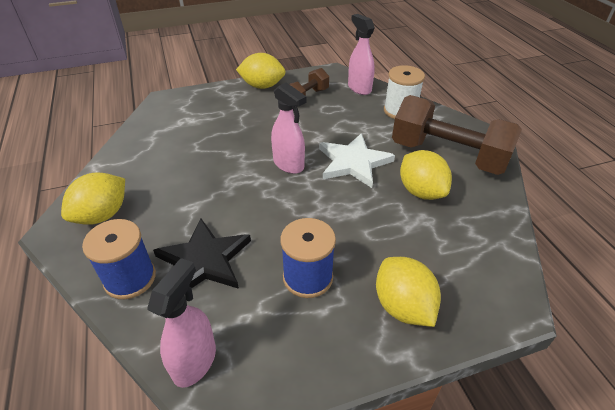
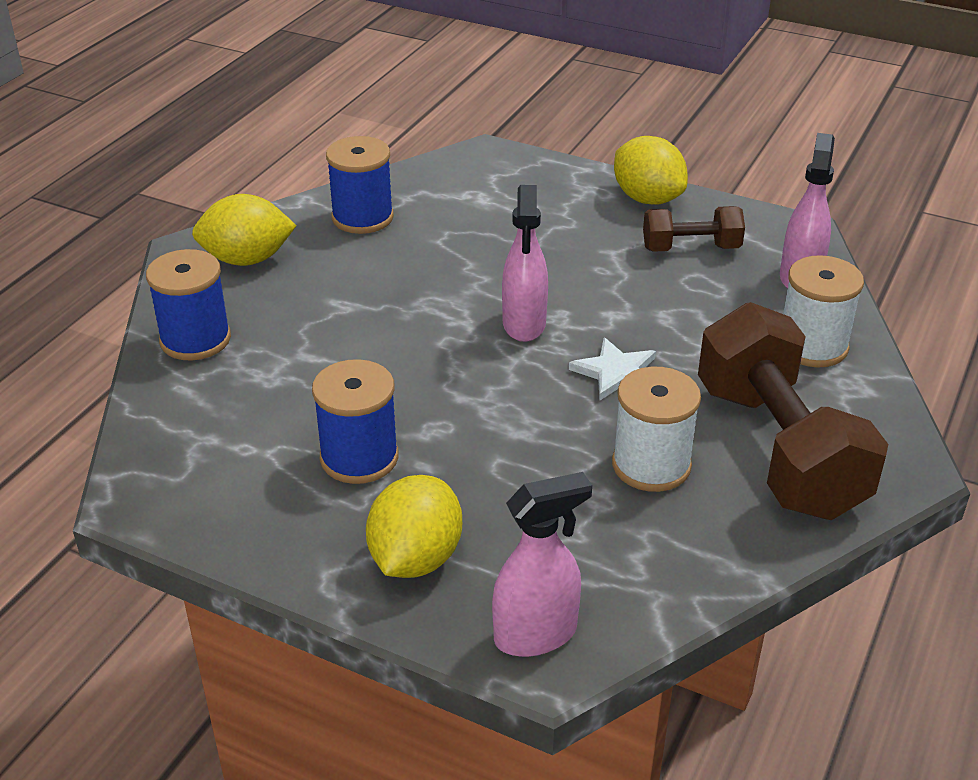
camera: 45 degrees right, 5 degrees down
(141, 158) = (362, 217): none -> blue spool
(195, 361) = (156, 451): pink spray bottle -> pink spray bottle (536, 634)
(204, 260) = (282, 368): black star -> none
(353, 162) = (616, 373): white star -> white star, size x0.62
(421, 191) = (651, 465): yellow lemon -> white spool

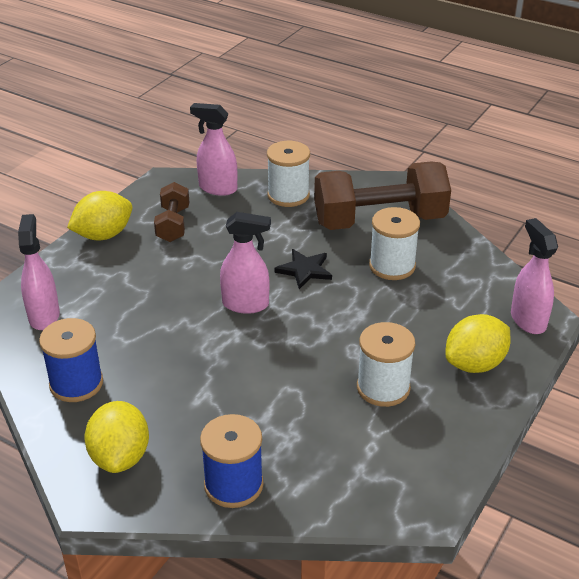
camera: 85 degrees left, 0 degrees up
(359, 457) = (383, 388): blue spool -> white spool
(415, 558) = (475, 364): yellow lemon -> yellow lemon turned 60 degrees counterclockwise
(476, 181) = (44, 316): none -> pink spray bottle
(616, 373) = (304, 270): white star -> black star

